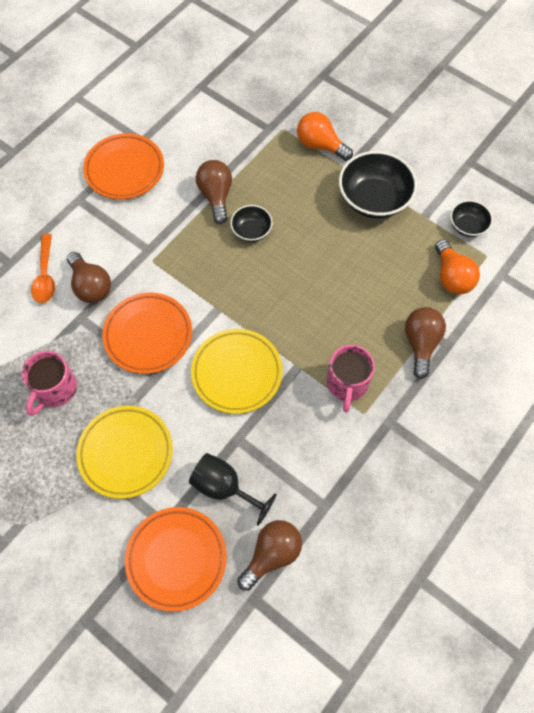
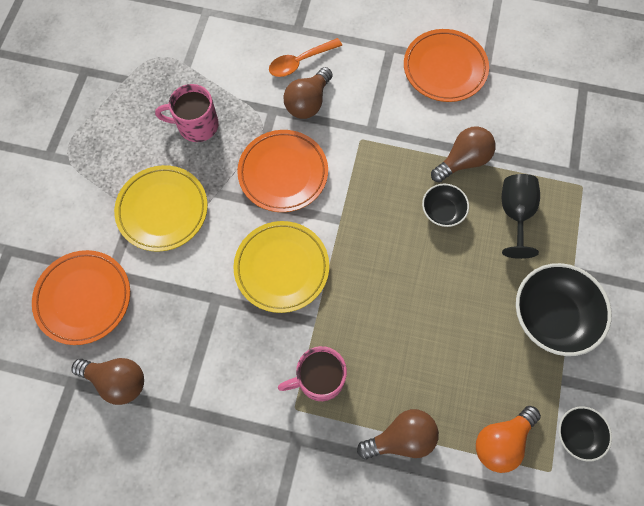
camera: 65 degrees right, 5 degrees up
(224, 487) = (164, 309): black goblet -> black goblet (515, 214)
(320, 145) = (585, 232): orange light bulb -> none

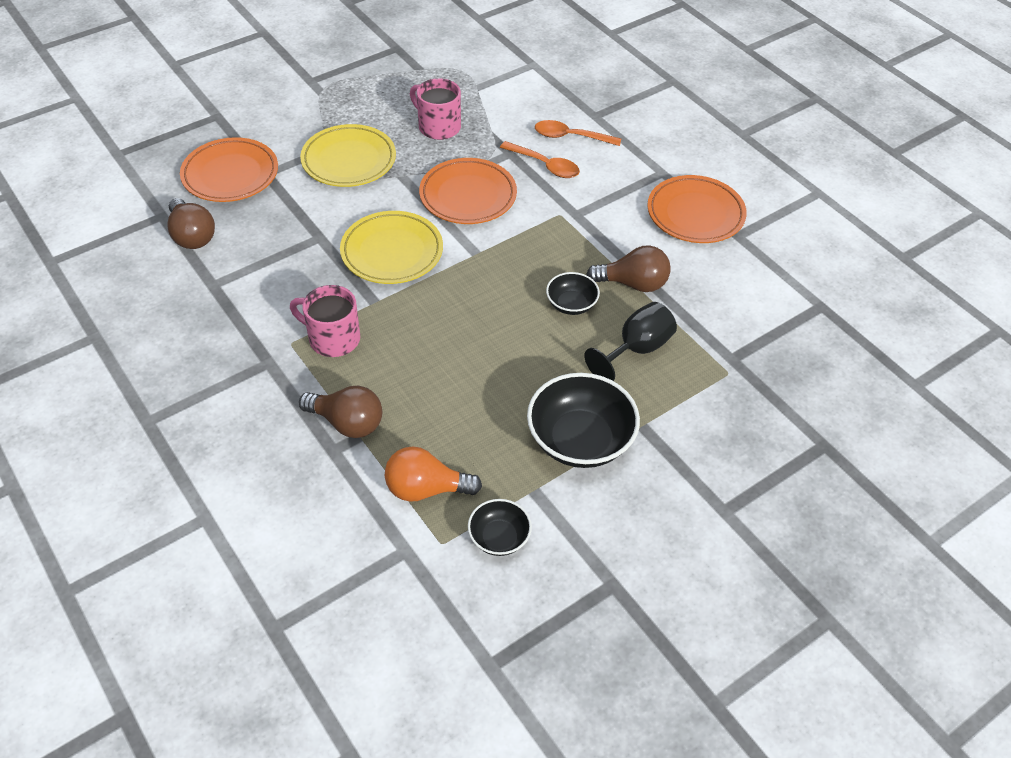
camera: 40 degrees right, 20 degrees down
(308, 102) = (545, 165): brown light bulb -> orange spoon

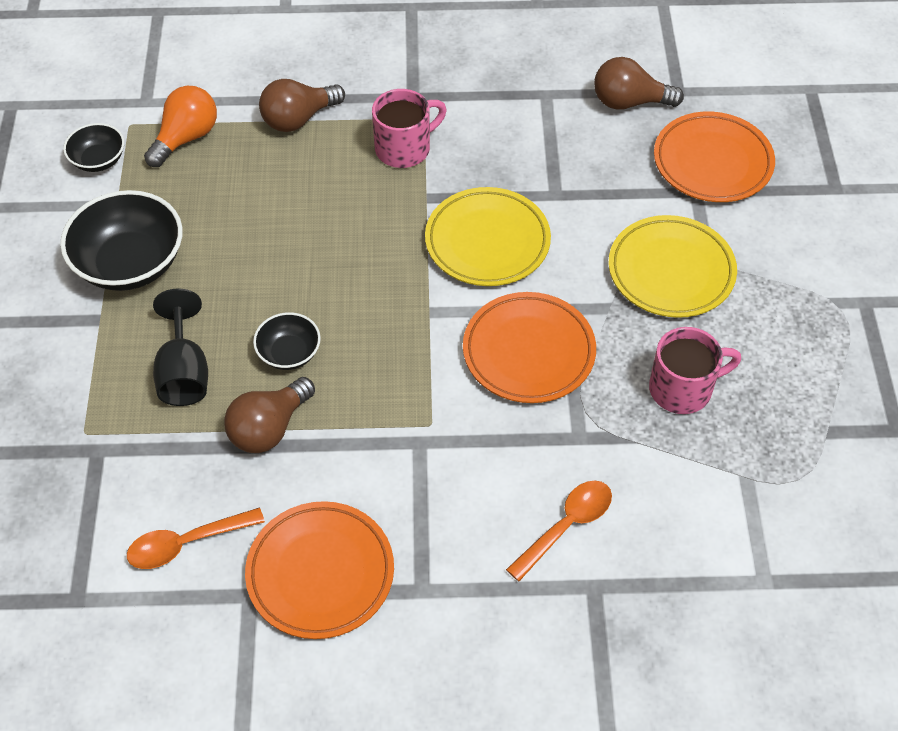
camera: 125 degrees right, 5 degrees up
(545, 165) = (529, 462): orange spoon -> orange spoon (187, 543)

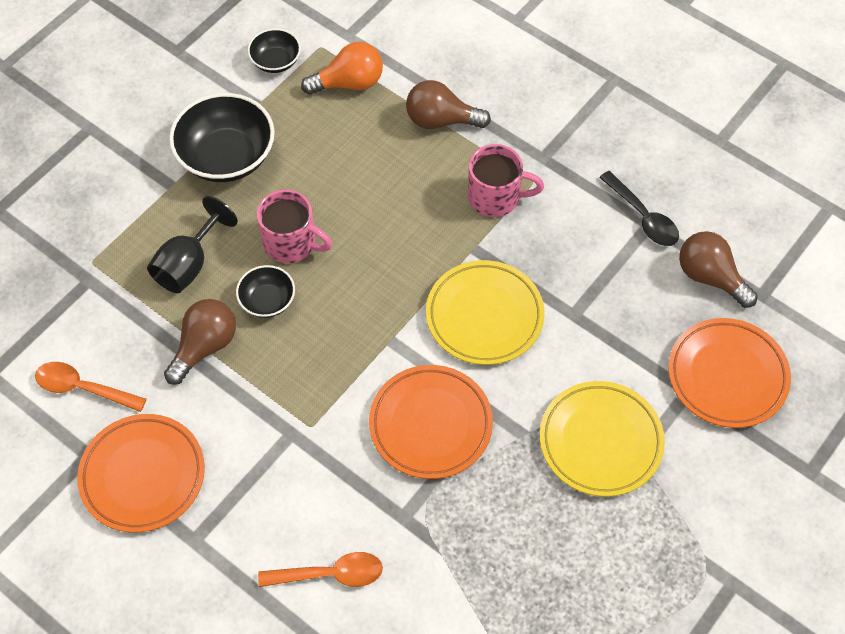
camera: 40 degrees right, 5 degrees up
(269, 428) = (205, 346): brown light bulb -> brown light bulb turned 135 degrees clockwise
(536, 91) = (643, 217): none -> black spoon
(682, 388) = (515, 540): pink mug -> pink mug (291, 243)

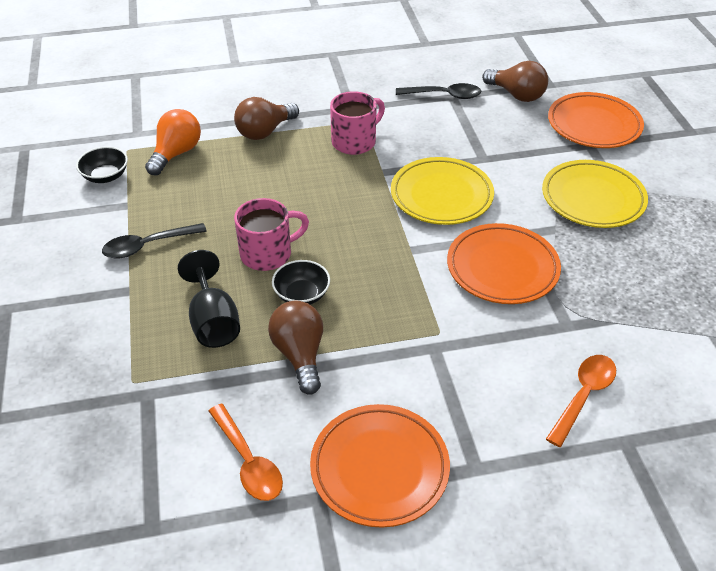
camera: 50 degrees left, 15 degrees down
(83, 388) = (248, 461): orange spoon -> orange spoon turned 90 degrees counterclockwise
(226, 157) = (148, 246): black bowl -> black spoon
(710, 277) = (516, 95): brown light bulb -> brown light bulb turned 135 degrees counterclockwise

